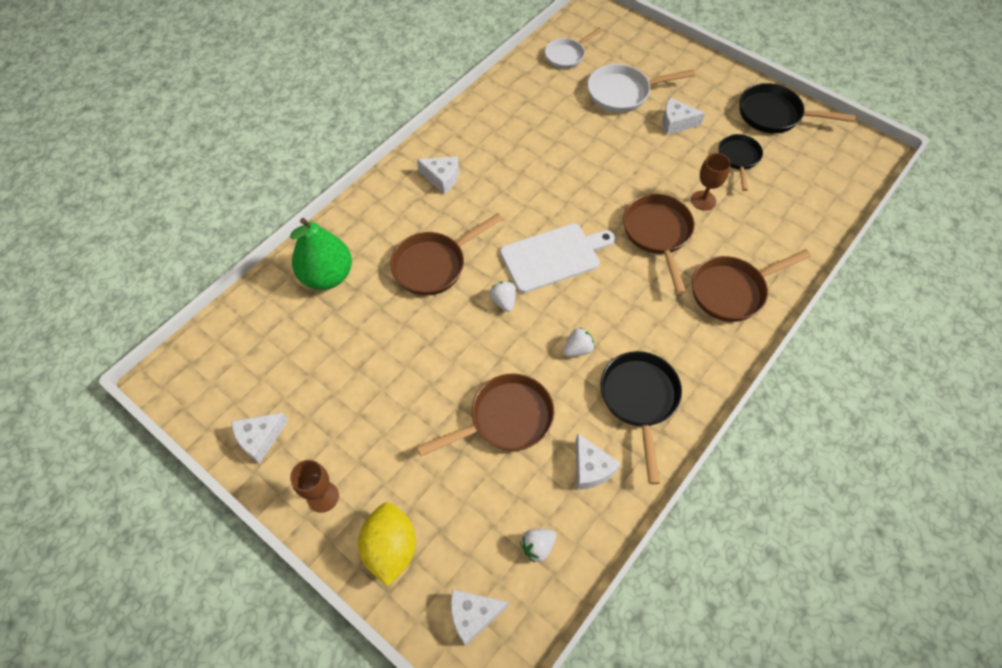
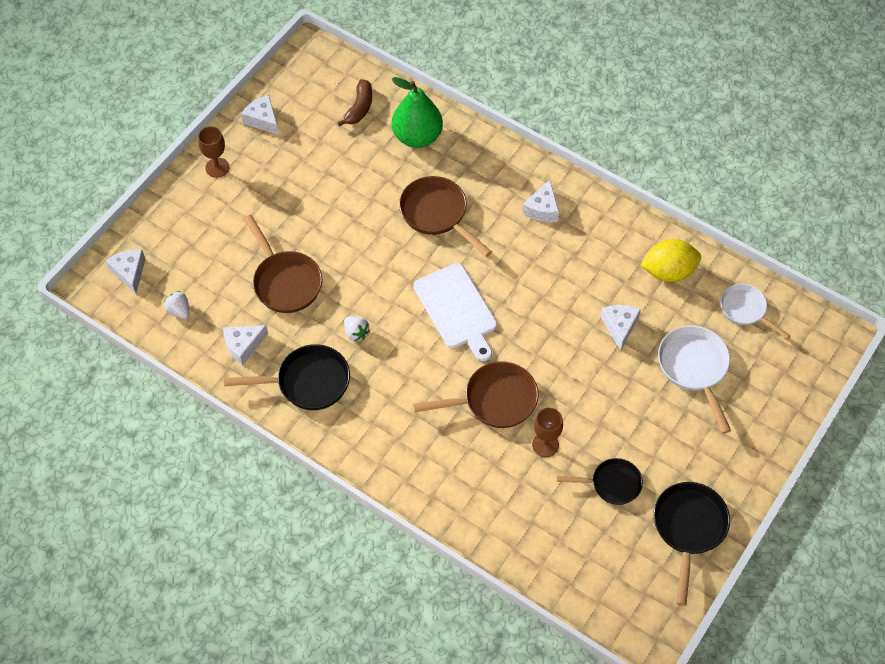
camera: 85 degrees right, 0 degrees up
(271, 330) = (359, 108): none -> brown banana
(391, 548) = (178, 216): yellow lemon -> yellow lemon (668, 271)
(503, 301) = (402, 272): white strawberry -> none
(676, 123) = (656, 422): white cheese -> white cheese (619, 326)
(732, 291) = (431, 466): brown pan -> none

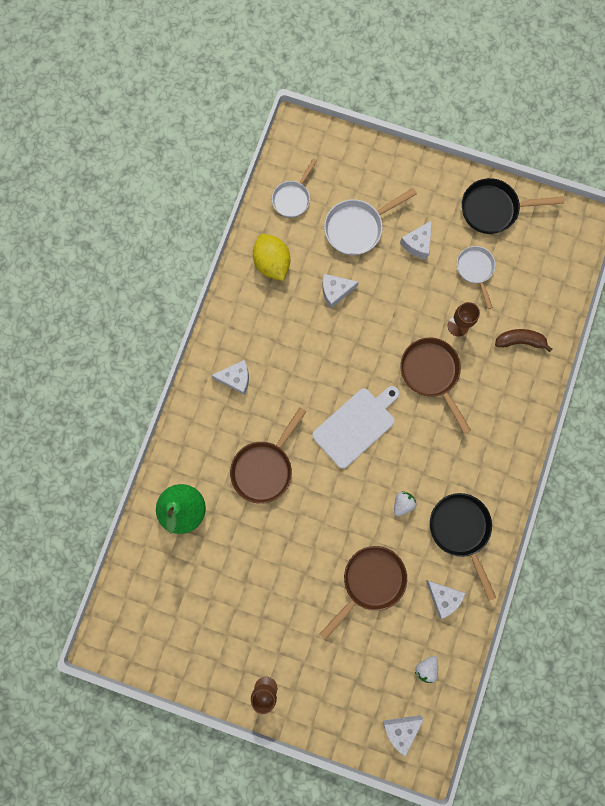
camera: 105 degrees left, 20 degrees up
(263, 120) = (199, 663): white cheese -> white cheese (417, 244)
(359, 108) = (163, 573): brown banana -> brown banana (520, 341)
(611, 484) = (475, 270): black pan -> white pan

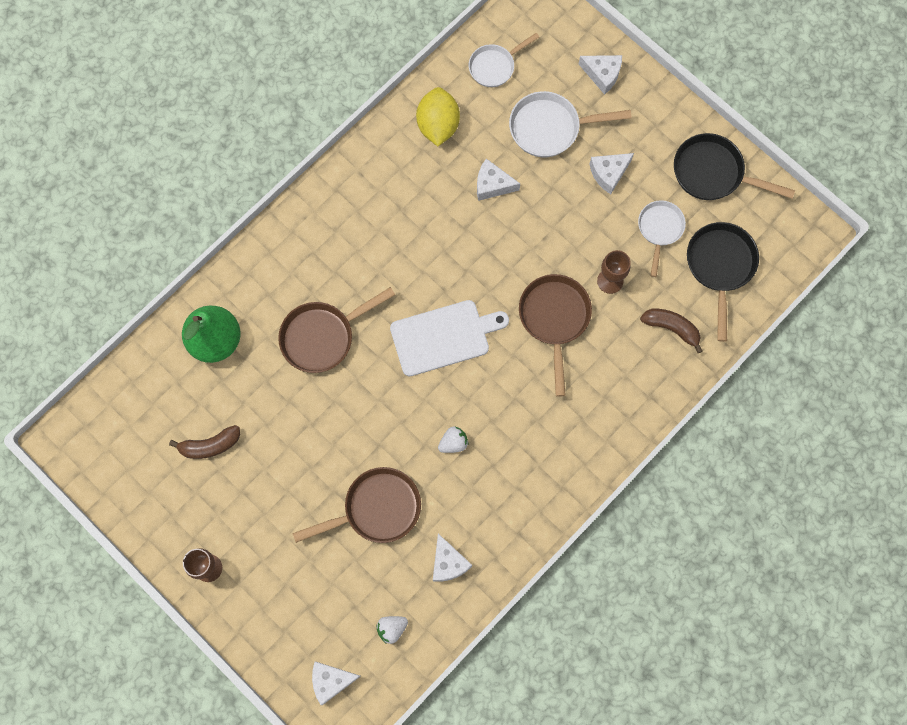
camera: 25 degrees right, 5 degrees down
(220, 593) = (210, 445): none -> brown banana
(236, 378) = (338, 229): white cheese -> white cheese (602, 74)
(460, 530) = (503, 501): black pan -> black pan (720, 267)

